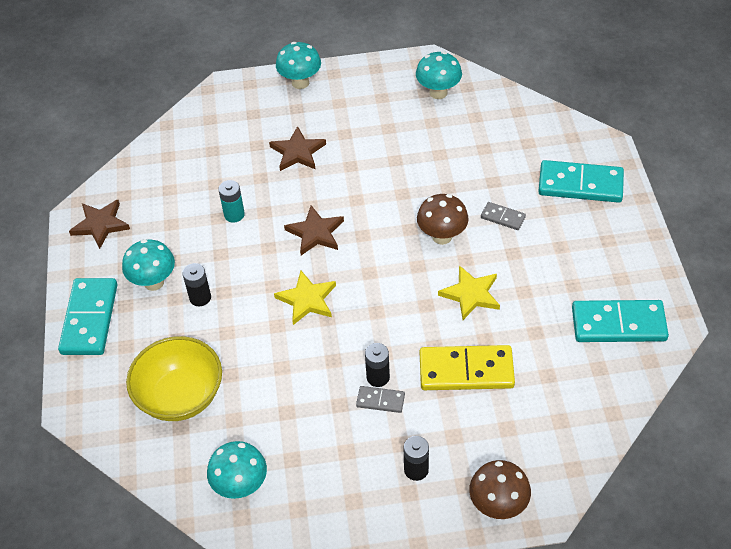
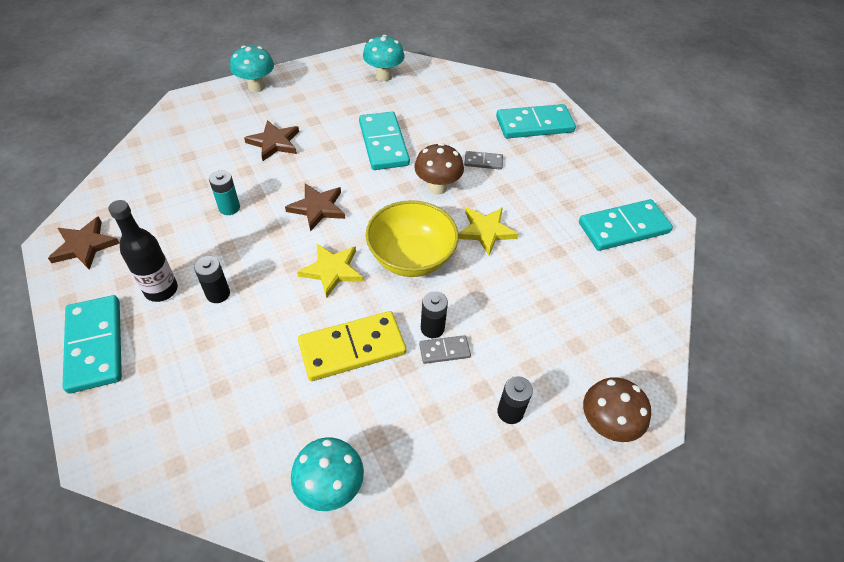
camera: 25 degrees left, 0 degrees up
(154, 282) = (161, 290): turquoise mushroom -> black bottle
(180, 396) = (227, 403): yellow bowl -> yellow bowl (411, 258)
(406, 175) = (383, 143): none -> turquoise domino
(466, 371) = (513, 301): yellow domino -> yellow domino (352, 348)

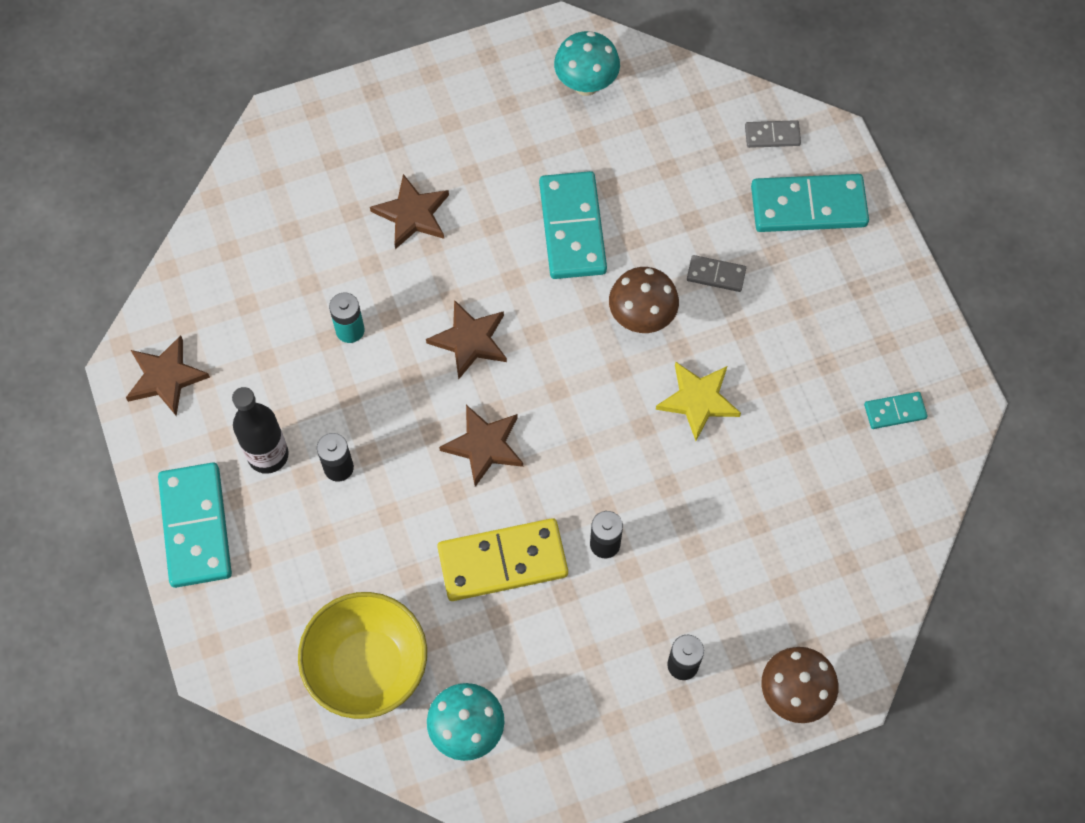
camera: 10 degrees right, 15 degrees up
(256, 87) = (386, 96): turquoise mushroom -> none
(332, 270) = (484, 446): yellow star -> brown star
(411, 258) = (590, 435): yellow bowl -> yellow bowl (367, 666)
(444, 350) = (616, 576): grey domino -> grey domino (772, 135)
(623, 227) = (895, 411): turquoise domino -> turquoise domino, size x0.49

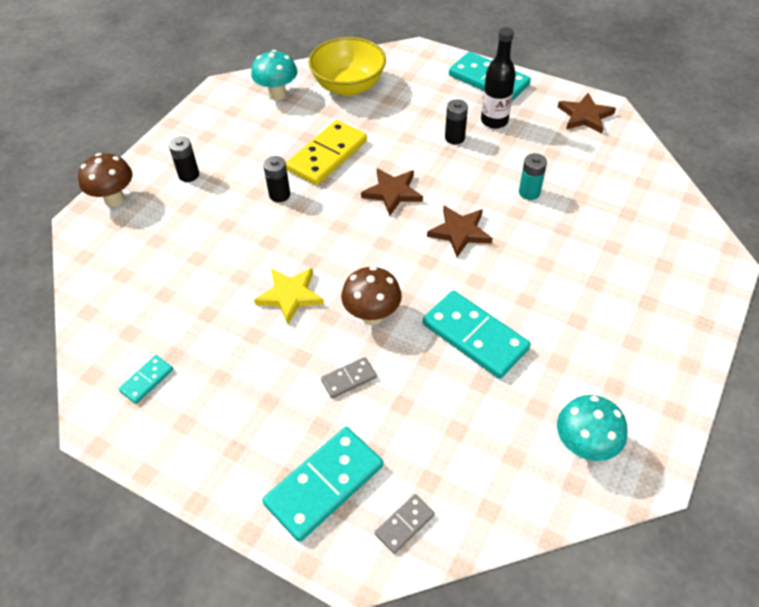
camera: 140 degrees right, 15 degrees down
(412, 214) = (578, 271): brown star -> none

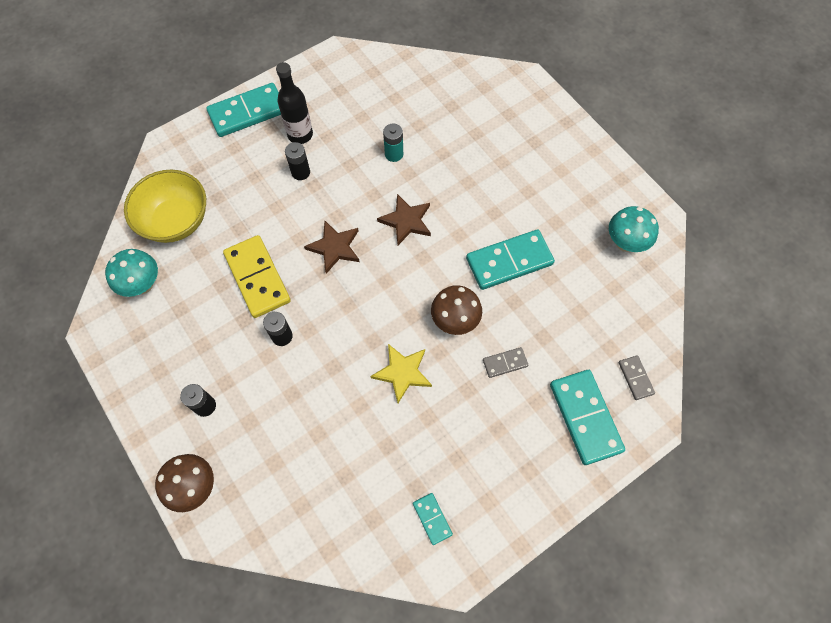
camera: 65 degrees left, 15 degrees up
(349, 379) = (505, 363): grey domino -> grey domino turned 75 degrees clockwise
(585, 116) = (336, 73): brown star -> none

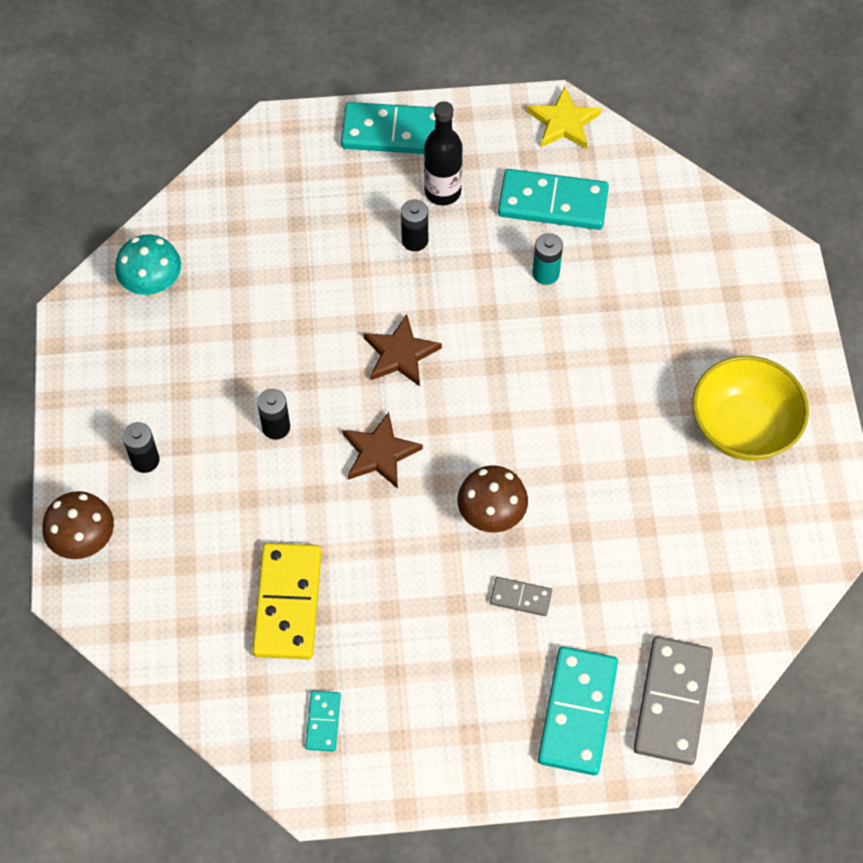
camera: 30 degrees right, 5 degrees down
(176, 221) = (232, 228): yellow bowl -> yellow bowl (742, 428)
(257, 278) = (287, 344): yellow domino -> yellow domino (287, 603)
(402, 373) = (390, 543): yellow star -> yellow star (563, 122)
(406, 221) = (508, 365): brown star -> brown star (380, 453)
(509, 261) = (606, 480): turquoise domino -> turquoise domino (553, 202)
(625, 243) = (773, 535): turquoise mushroom -> none
(635, 378) = (672, 702): grey domino -> grey domino, size x2.04

